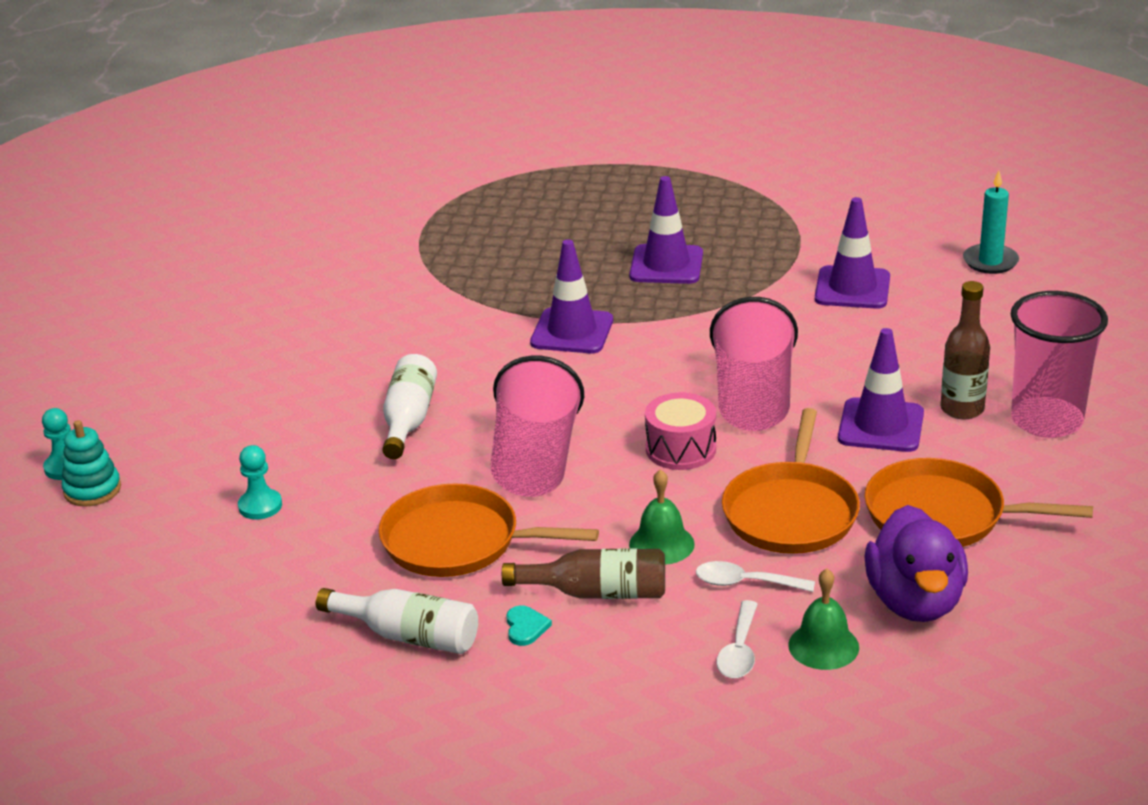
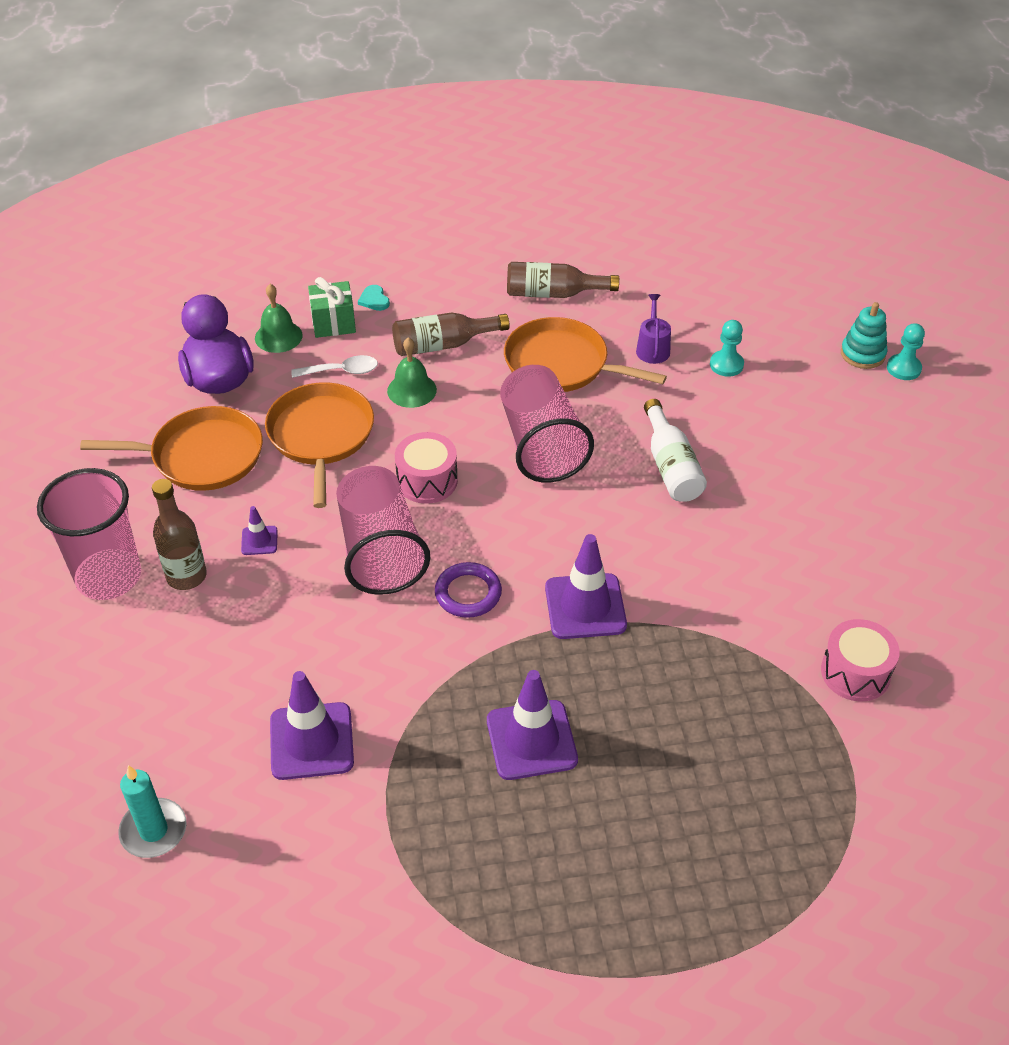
camera: 160 degrees right, 15 degrees up
(332, 540) = (652, 348): none -> purple watering can
(374, 263) = (855, 672): none -> pink drum
(408, 636) = (553, 293): white bottle -> brown bottle
(458, 541) = (561, 364): orange pan -> orange pan turned 150 degrees counterclockwise
(526, 627) = (480, 313): turquoise heart -> turquoise heart (374, 300)
(677, 356) = (468, 593): none -> purple ring
(739, 651) = (333, 323): white spoon -> green gift
(881, 426) = (259, 540): purple traffic cone -> purple traffic cone, size x0.49

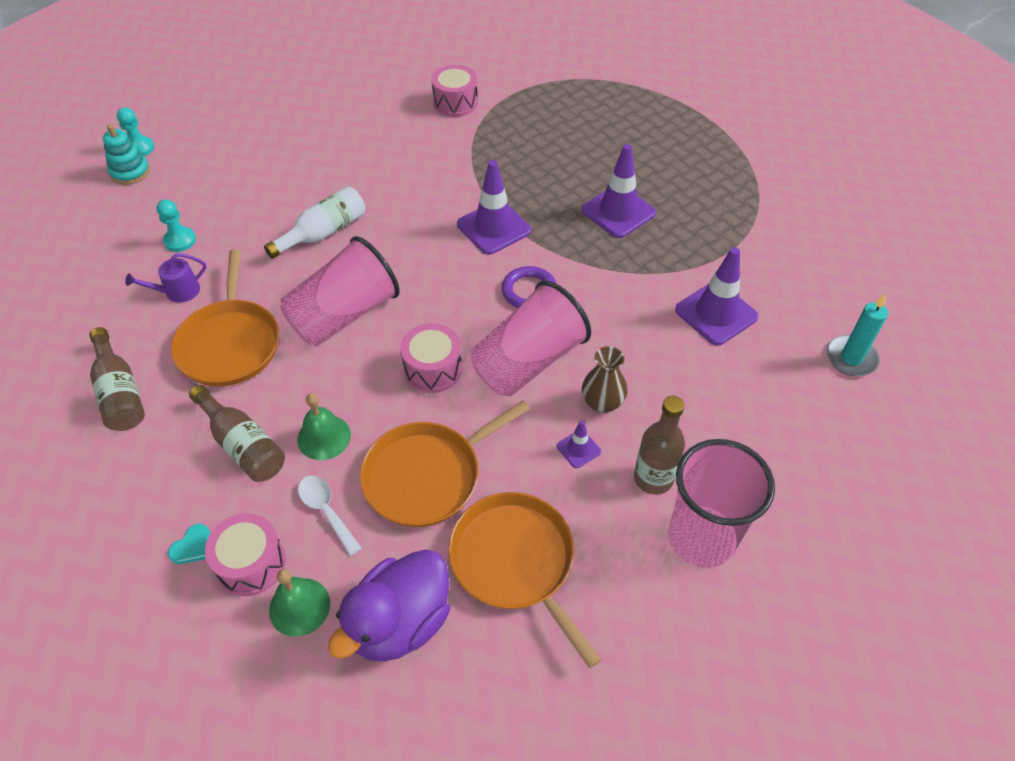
camera: 120 degrees left, 5 degrees up
(290, 582) = (602, 402): none -> brown vase
(333, 323) = (251, 563): green gift -> pink drum

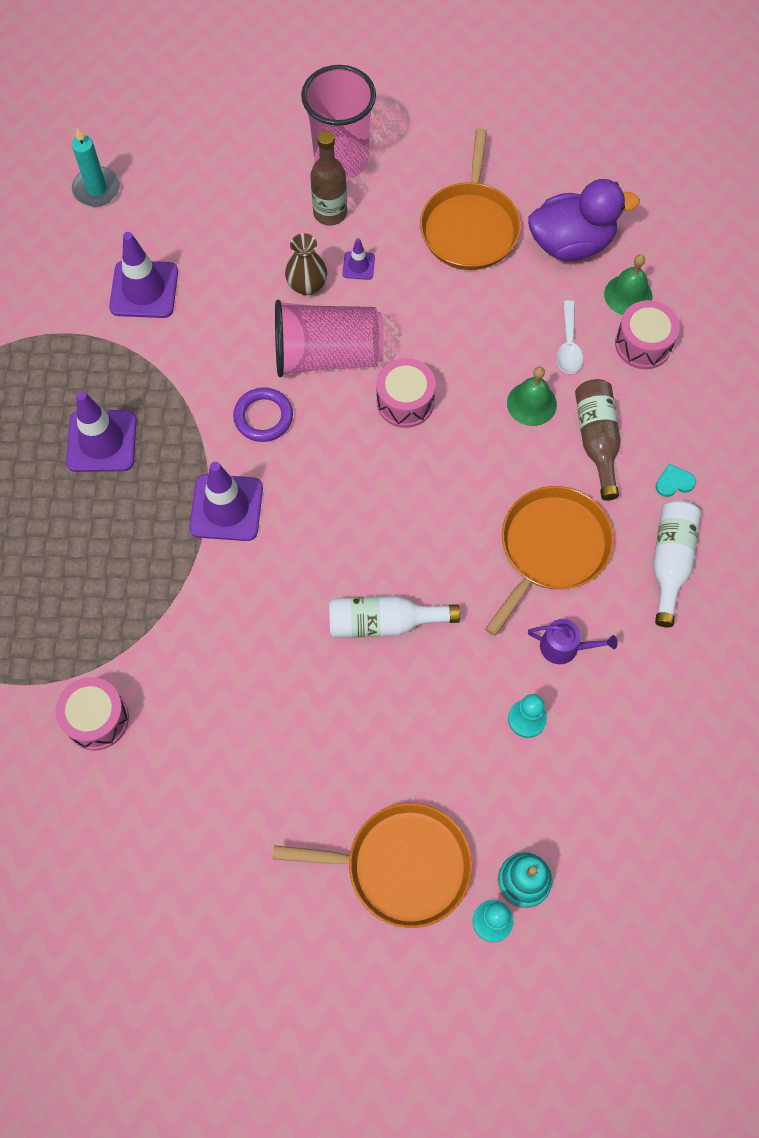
camera: 140 degrees left, 15 degrees up
(120, 393) = (670, 562): brown bottle -> white bottle
(192, 546) = (677, 384): turquoise heart -> turquoise heart (674, 482)
(344, 315) = (435, 508): pink cup -> none
(427, 476) = (479, 321): orange pan -> orange pan (401, 866)

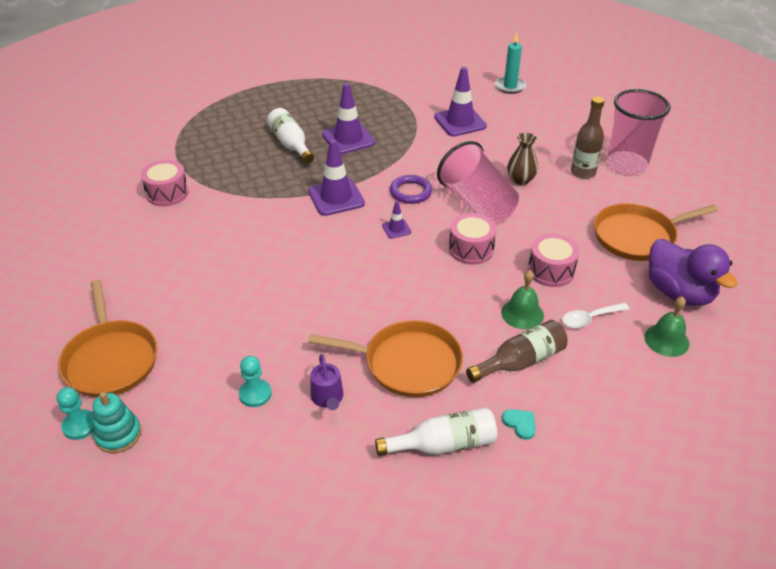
camera: 65 degrees right, 25 degrees down
(358, 266) = (556, 196): purple traffic cone -> purple traffic cone (396, 229)
(383, 622) = (294, 292): white bottle -> white bottle (291, 144)
(643, 344) = (630, 363): pink drum -> pink drum (551, 271)

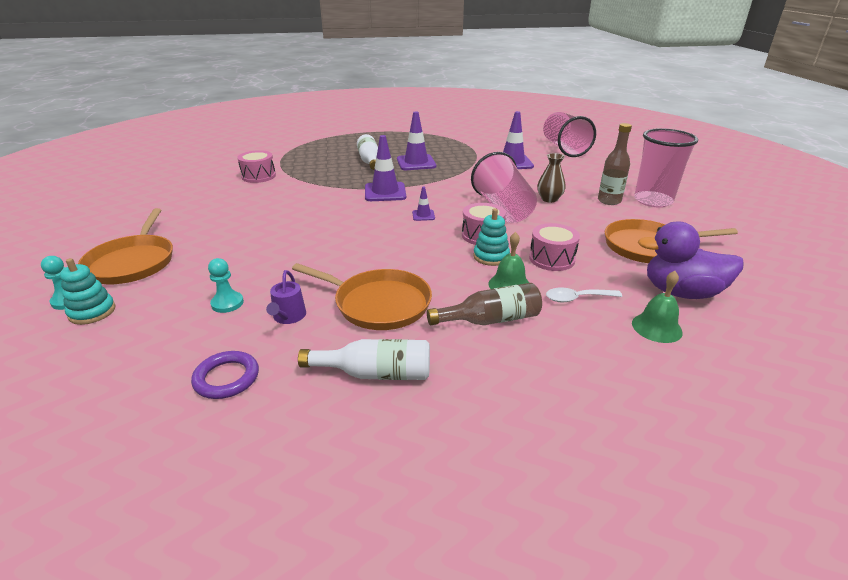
camera: 15 degrees right, 10 degrees down
(410, 192) = (448, 196): purple ring -> purple ring (226, 378)
(491, 278) = (491, 257): none -> turquoise stacking toy
(510, 86) = (564, 148): turquoise candle -> pink cup
(520, 424) = (465, 371): turquoise heart -> none
(679, 293) = (681, 292): purple duck -> purple duck turned 120 degrees clockwise

